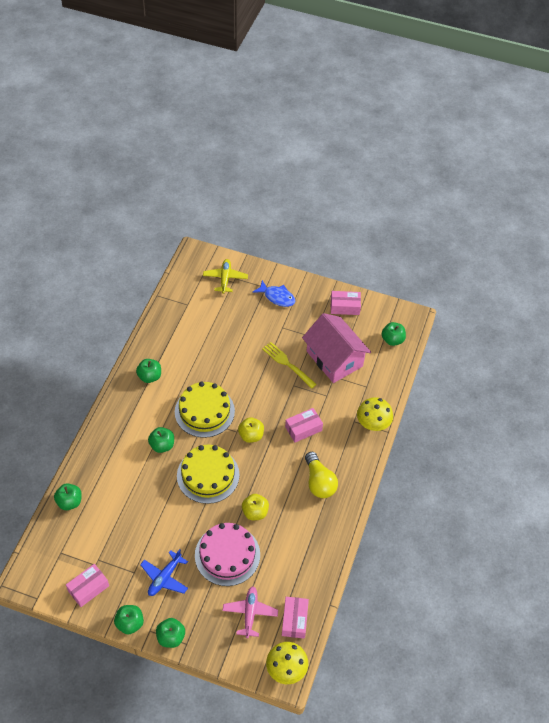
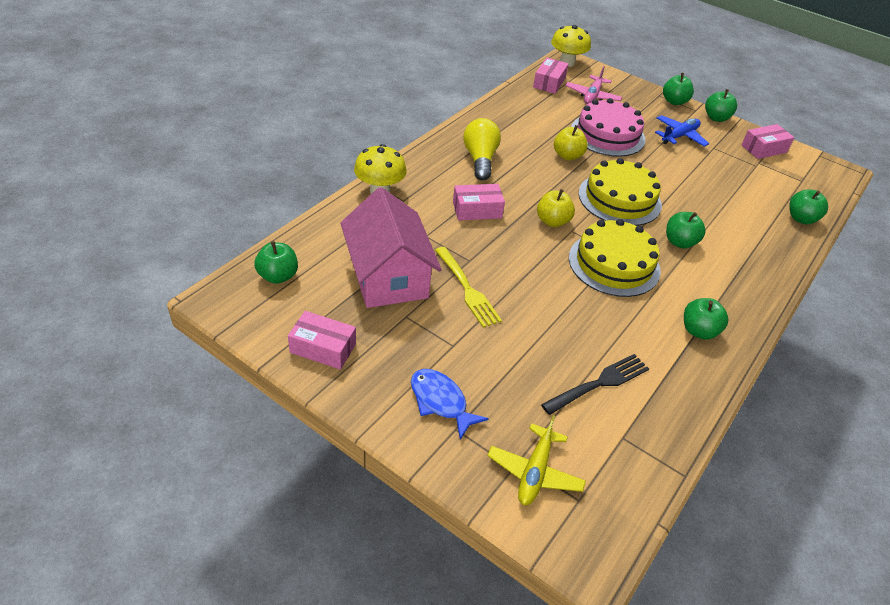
camera: 165 degrees left, 10 degrees down
(202, 328) = (599, 384): none -> black fork

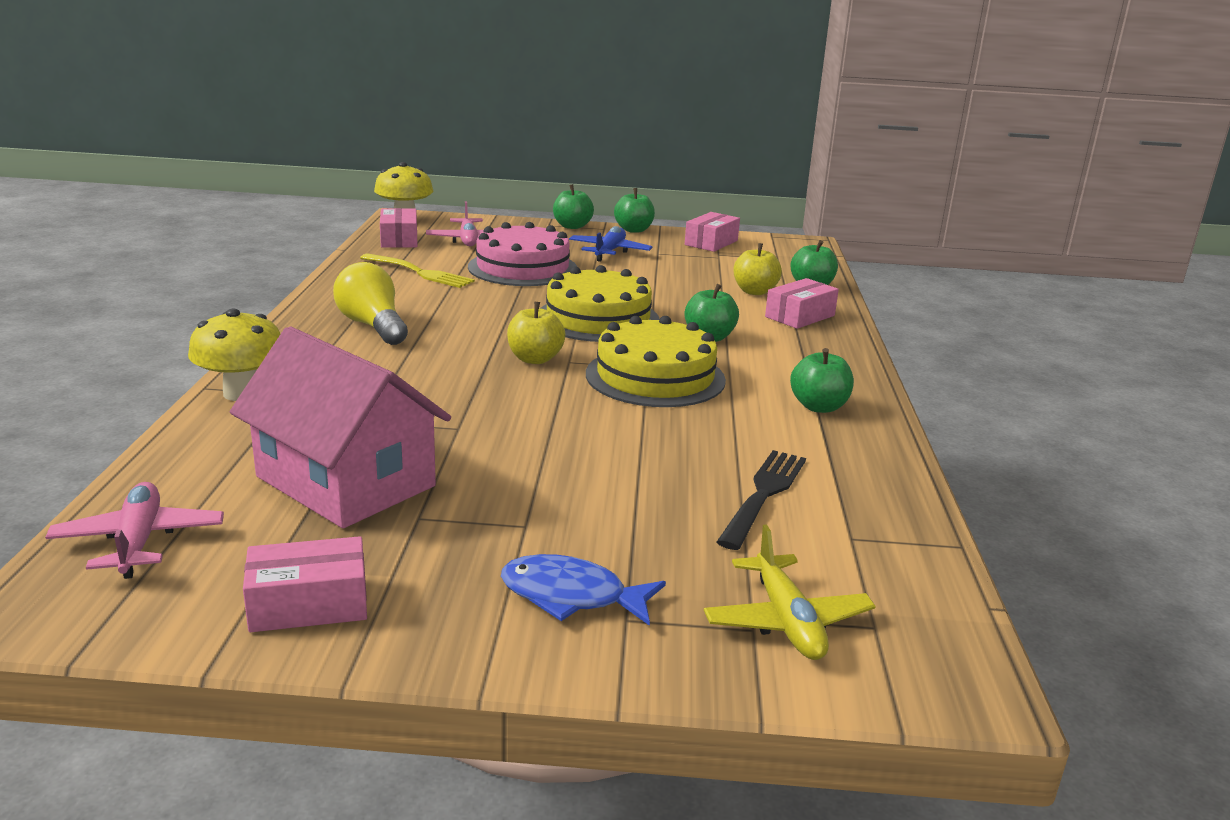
camera: 30 degrees left, 20 degrees down
(278, 276) = (139, 541): green apple -> pink plane
(467, 289) = (484, 458): yellow fork -> yellow fork (418, 272)
(477, 210) = (417, 375): pink box -> pink box (800, 316)
(567, 156) = (491, 296): yellow apple -> yellow apple (754, 291)

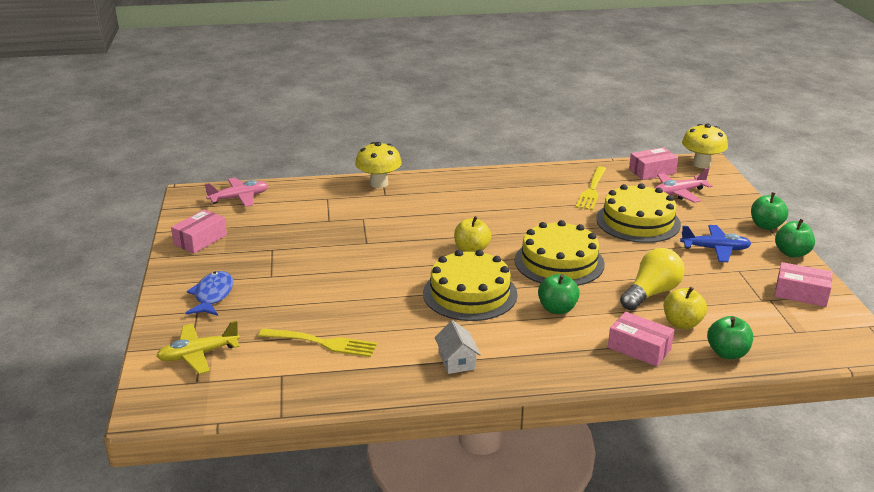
camera: 80 degrees right, 5 degrees up
(309, 604) = (200, 240): pink box -> pink box turned 60 degrees clockwise
(345, 481) = (299, 226): pink house -> none
(372, 326) = (487, 195): yellow light bulb -> yellow light bulb (651, 293)
(522, 268) = (638, 221): pink cake -> yellow cake
(763, 495) = (321, 343): black fork -> yellow fork
(819, 407) = (457, 361): green apple -> white house

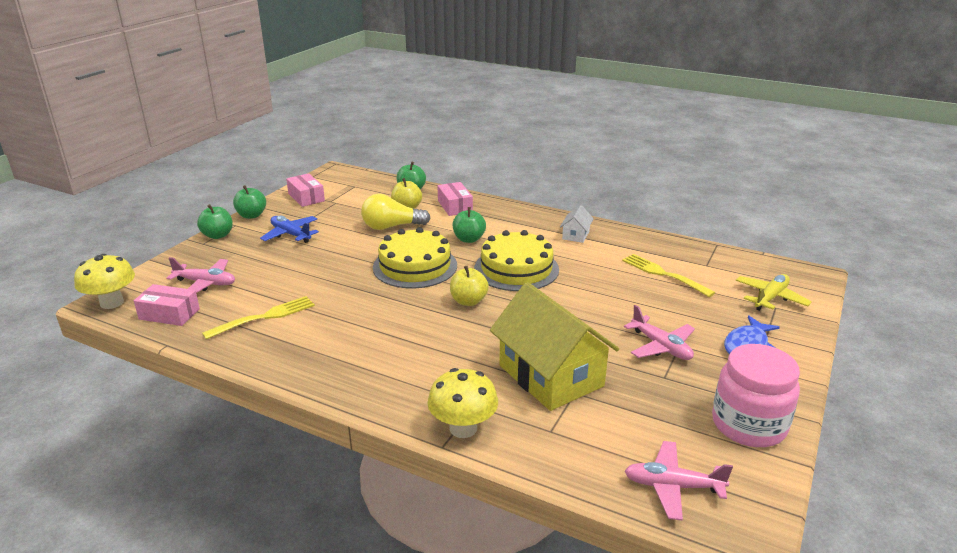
camera: 145 degrees left, 0 degrees up
(198, 355) = (770, 298): yellow plane -> yellow plane turned 60 degrees counterclockwise
(200, 240) = (748, 425): pink box -> pink jar
(286, 269) = (661, 346): none -> pink plane
(353, 223) = (551, 375): none -> yellow house
(638, 221) = (294, 273): yellow cake -> none

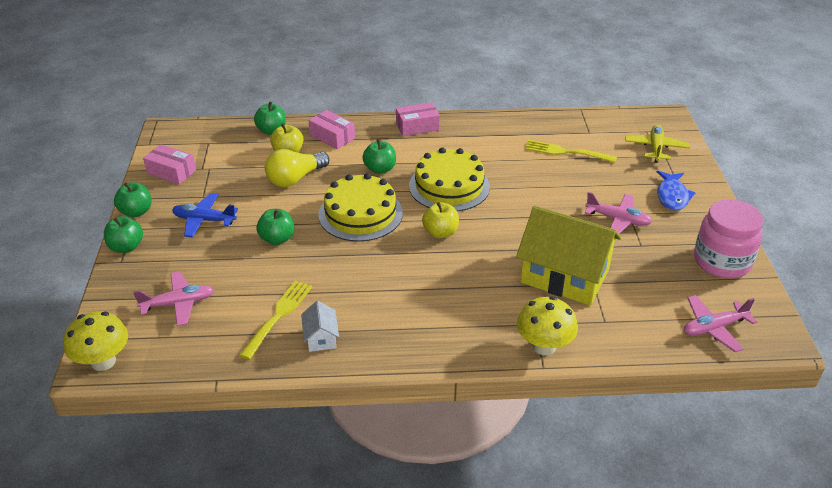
camera: 30 degrees left, 10 degrees up
(169, 314) = (180, 349): pink box -> pink box (417, 126)
(328, 263) = (277, 239): none -> green apple
(575, 235) = (466, 135): white house -> white house (321, 337)

